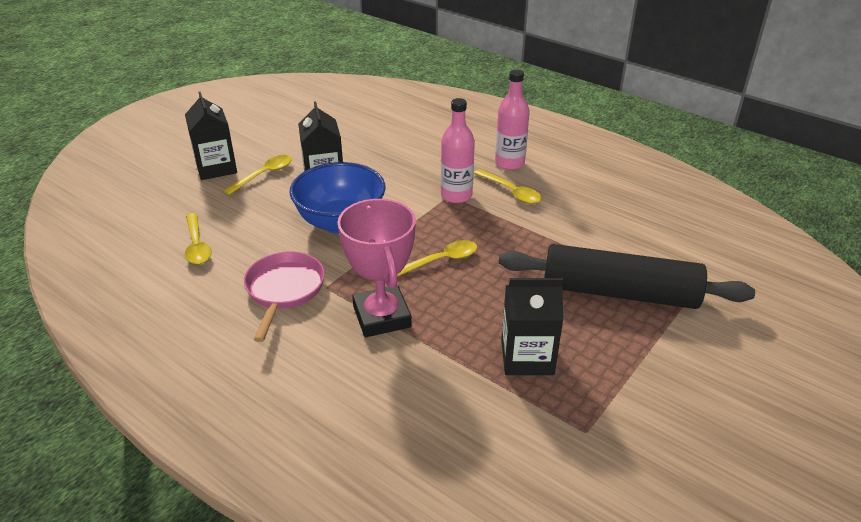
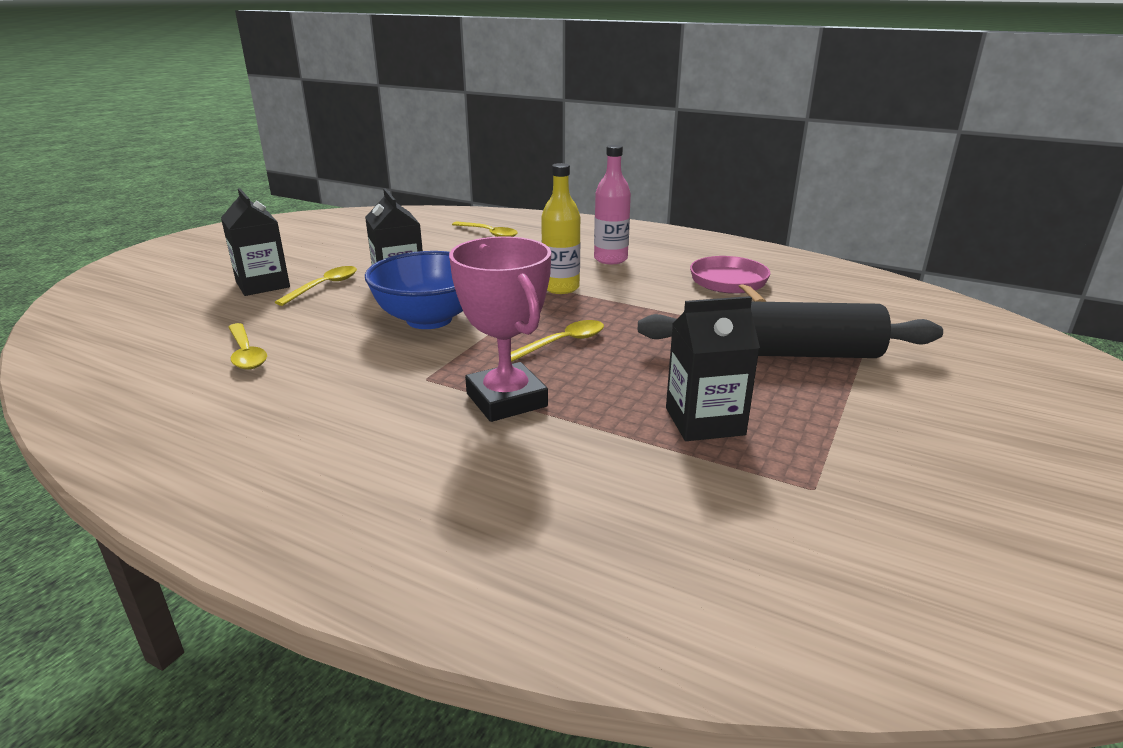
camera: 10 degrees left, 10 degrees down
(284, 290) = (371, 386): pink pan -> pink pan (730, 284)
(456, 195) = (560, 288): pink bottle -> yellow bottle
(511, 192) = (622, 281): yellow spoon -> yellow spoon (489, 234)

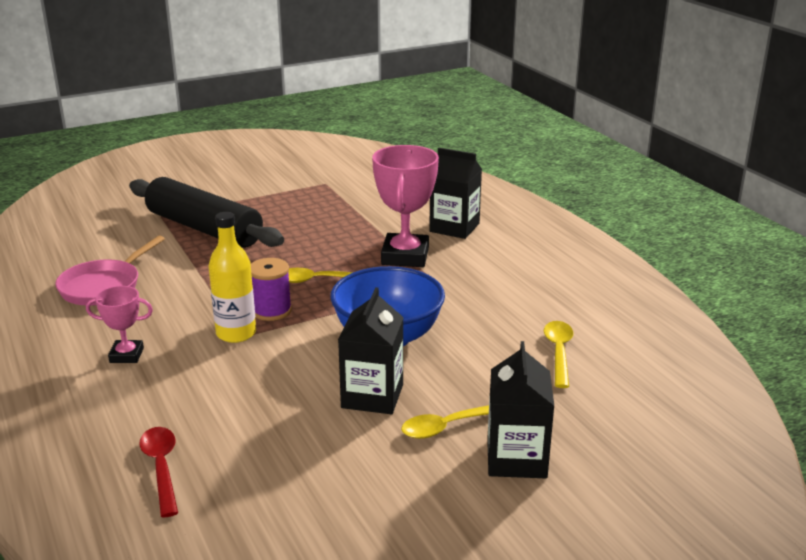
camera: 145 degrees left, 0 degrees up
(489, 234) = (161, 468): yellow spoon -> red spoon
(561, 308) = (271, 311): none -> purple spool
(610, 259) = (126, 355): pink bottle -> pink trophy
(704, 421) = (320, 214): black carton -> black carton (454, 227)

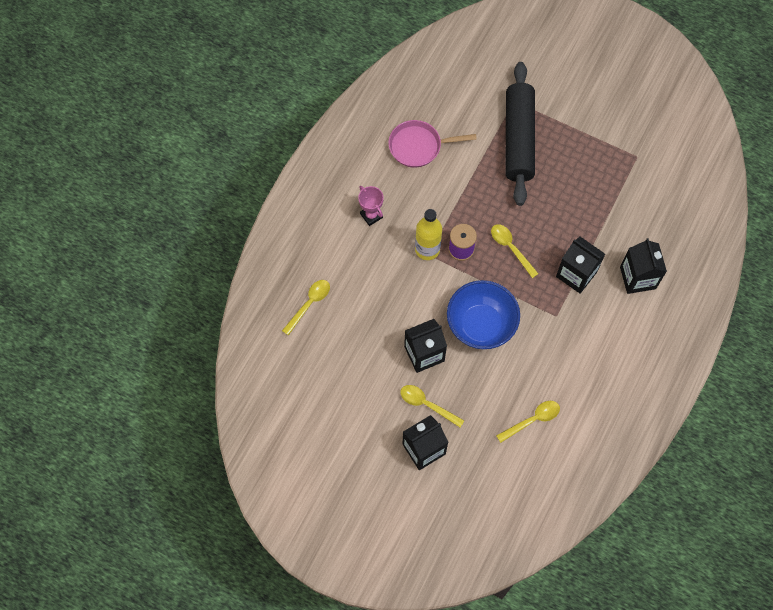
camera: 55 degrees right, 40 degrees up
(161, 468) = (309, 304): red spoon -> yellow spoon
(405, 256) = (576, 274): pink trophy -> black carton

